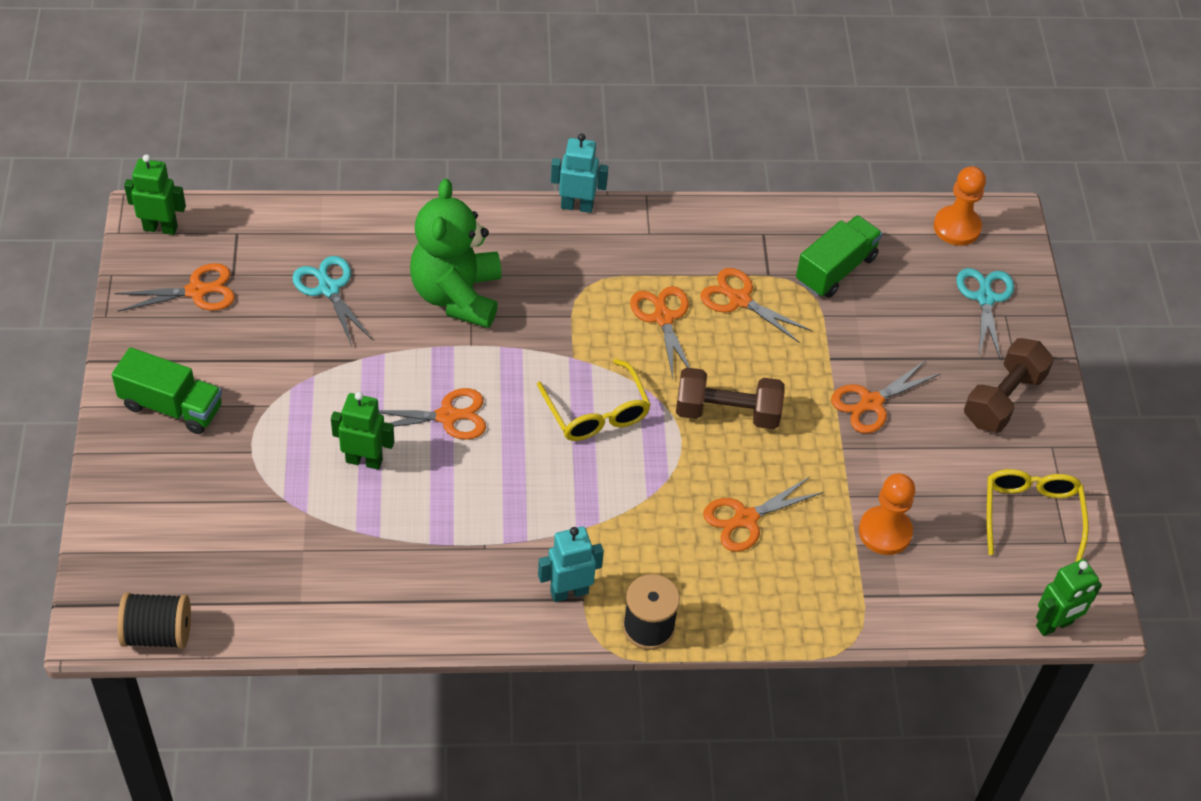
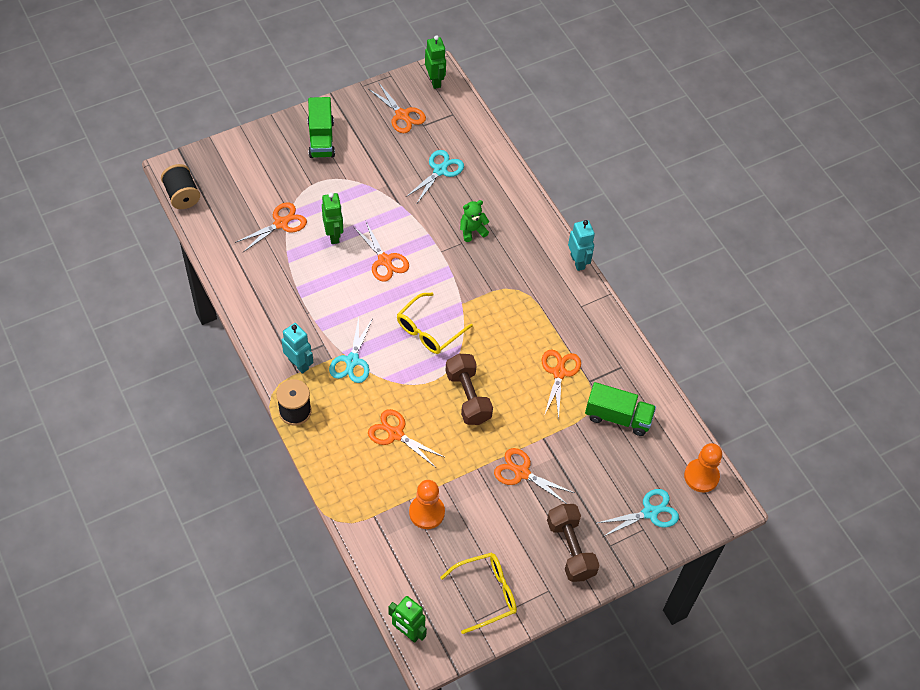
camera: 65 degrees right, 5 degrees up
(457, 295) = (472, 230): green teddy bear -> green teddy bear, size x0.47
(599, 523) = (352, 361): none -> turquoise scissors
(663, 318) = (519, 338): orange scissors -> orange scissors (281, 223)
(1003, 399) = (570, 549): brown dumbbell -> brown dumbbell turned 60 degrees clockwise

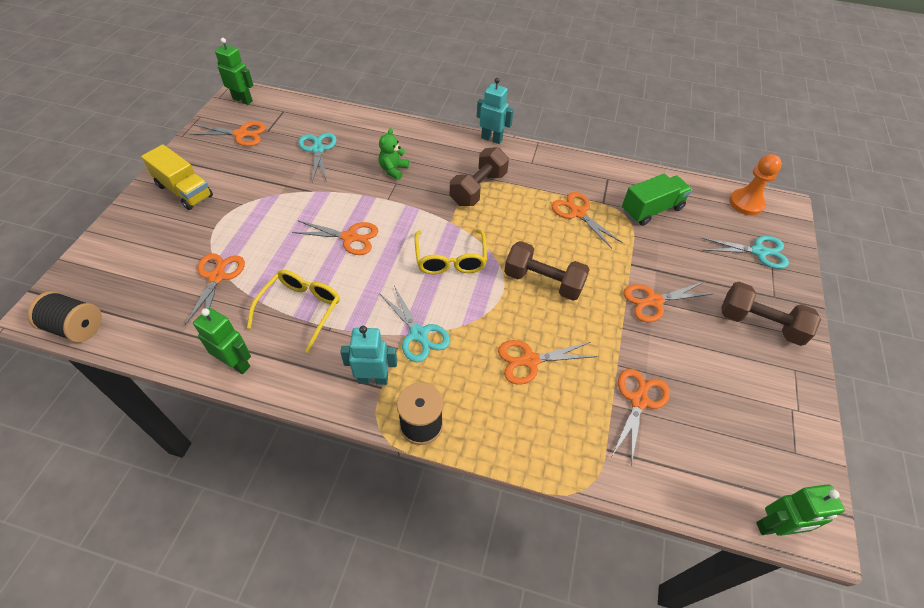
camera: 45 degrees left, 5 degrees down
(321, 139) = (184, 191): green truck -> yellow truck
(334, 235) = (281, 251): green robot -> green robot (236, 363)
(426, 512) = (639, 401): orange pawn -> orange scissors
(486, 593) = (768, 420): yellow glasses -> yellow glasses (301, 309)
(513, 295) = (478, 189): none -> brown dumbbell
(650, 512) = (758, 251): turquoise scissors -> turquoise scissors turned 75 degrees clockwise

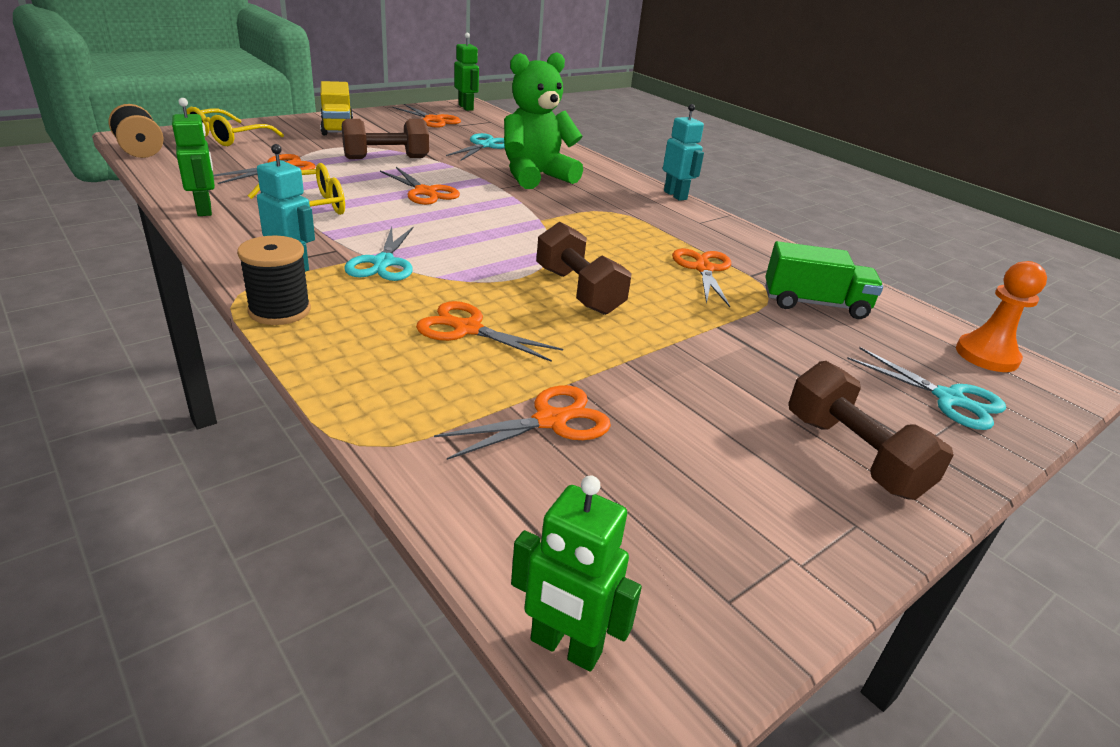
camera: 35 degrees right, 20 degrees down
(393, 170) = (536, 176): green teddy bear -> green teddy bear, size x2.15
(450, 259) = (499, 238): yellow glasses -> yellow glasses (228, 137)
(478, 189) = (607, 214): brown dumbbell -> brown dumbbell (386, 158)
(654, 301) = (705, 363): orange scissors -> none

